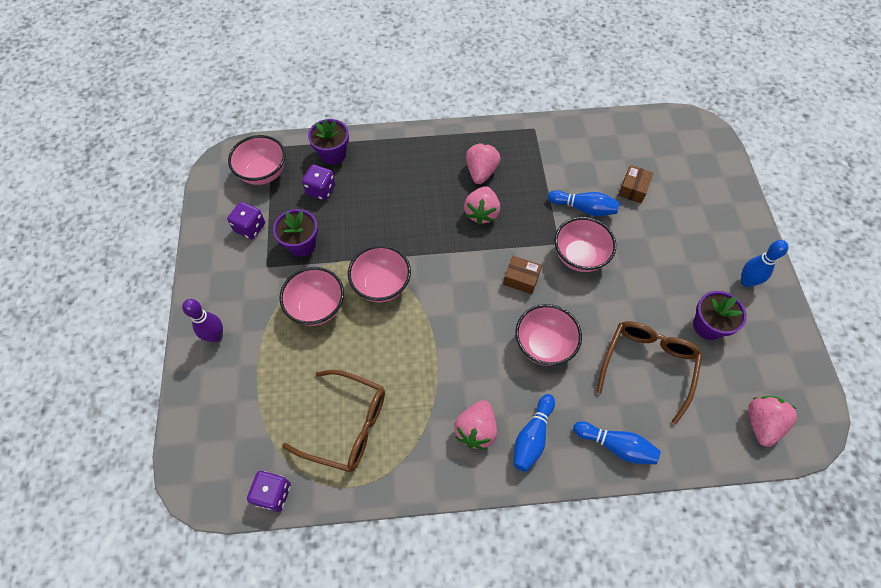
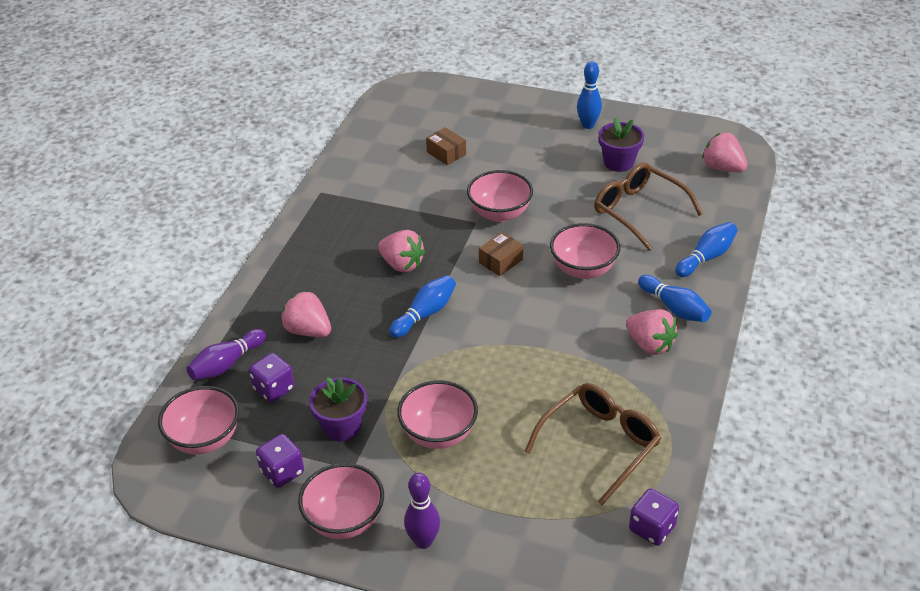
camera: 65 degrees left, 20 degrees down
(333, 154) = (227, 364): purple flower pot -> purple bowling pin
(381, 285) = (443, 370): pink bowl -> pink bowl (344, 520)
(481, 172) = (348, 248): pink strawberry -> pink strawberry (308, 330)
(584, 208) = (446, 192): blue bowling pin -> blue bowling pin (425, 314)

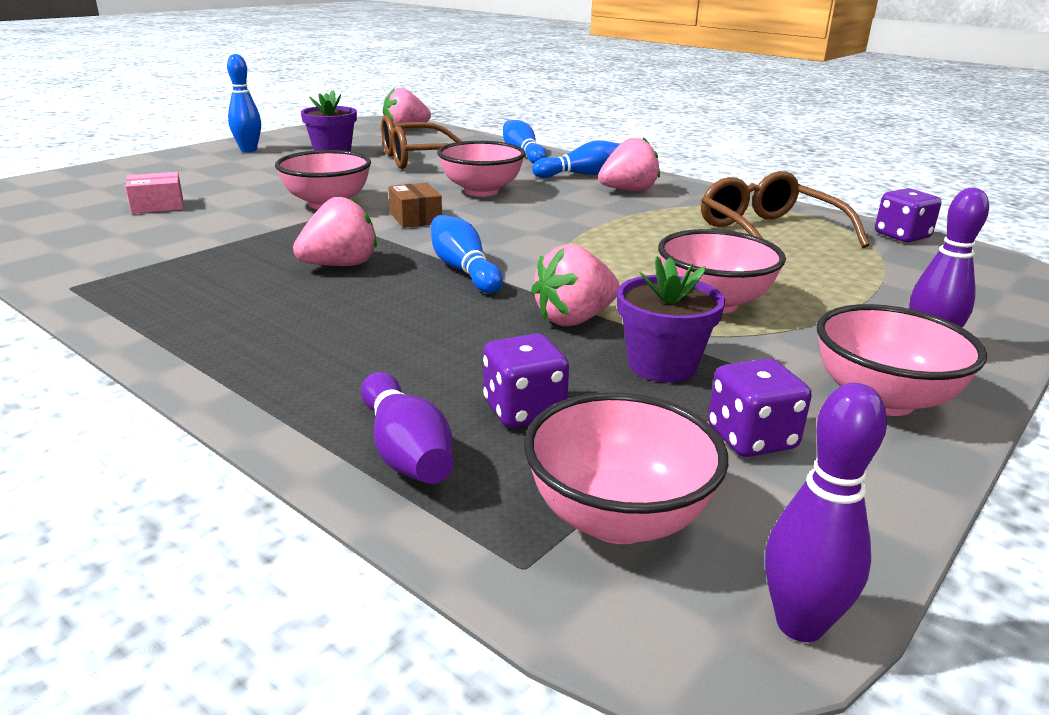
camera: 70 degrees left, 15 degrees down
(161, 500) = (799, 624): none -> purple bowling pin
(308, 330) = (402, 353): pink strawberry -> pink strawberry (574, 319)
(446, 153) = (157, 205): brown box -> pink box

